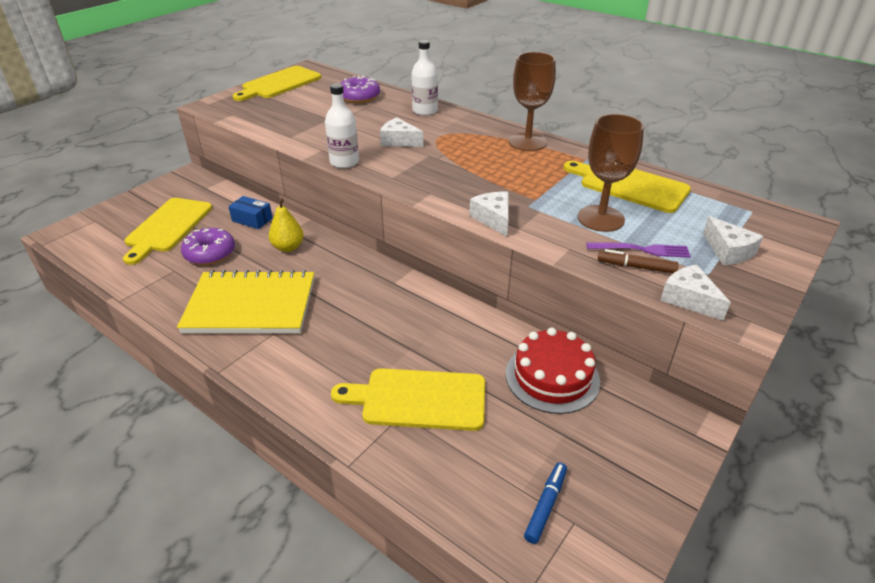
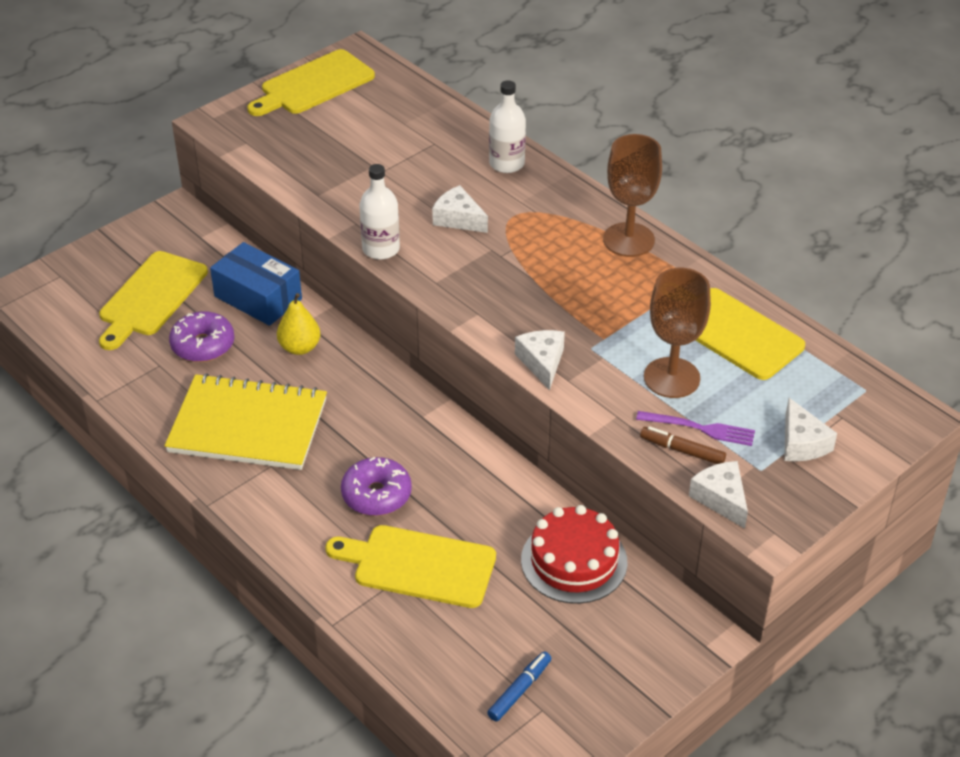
camera: 10 degrees right, 5 degrees up
(252, 219) = (258, 298): blue box -> blue box, size x1.67
(359, 97) = (421, 125): purple donut -> purple donut (376, 495)

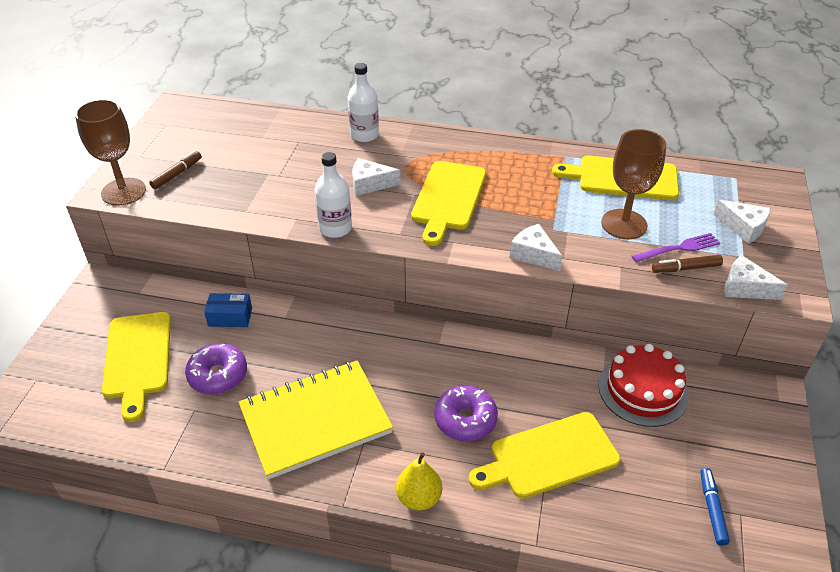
camera: 35 degrees left, 0 degrees up
(258, 298) = (230, 317): blue box -> blue box, size x0.60
(290, 130) = (177, 174): none -> brown marker
(300, 347) = (299, 338): yellow pear -> yellow pear (419, 498)
(314, 85) = (165, 136): yellow cutting board -> yellow cutting board (448, 198)
(628, 240) = (497, 150): brown goblet -> brown goblet (123, 192)

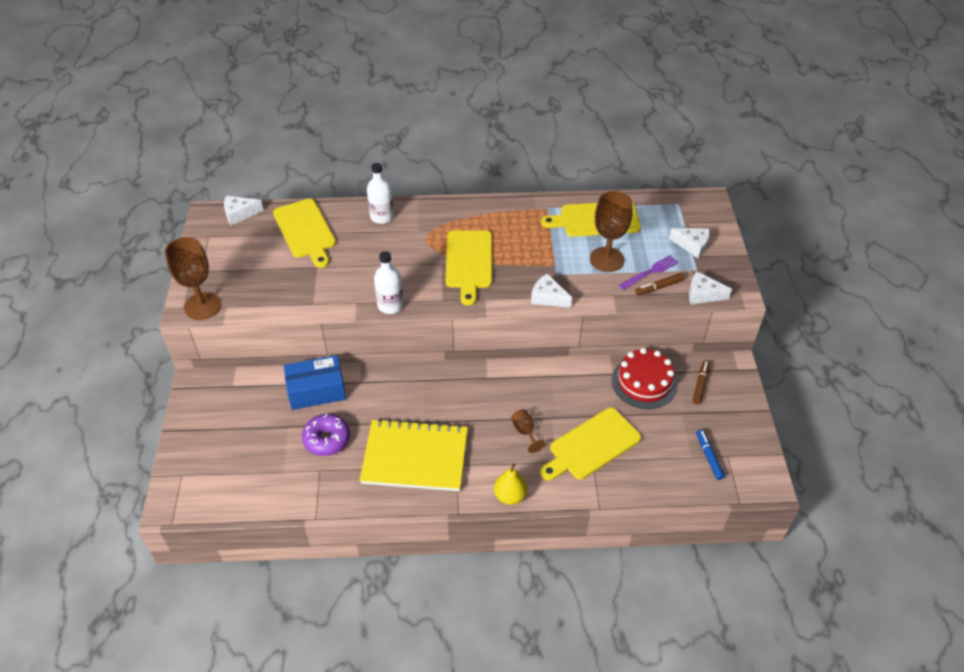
camera: 15 degrees left, 5 degrees up
(138, 359) = (257, 440): yellow cutting board -> yellow cutting board (305, 231)
(177, 174) = (240, 281): brown marker -> brown marker (700, 384)
(230, 317) = (316, 390): blue box -> blue box, size x1.67
(315, 420) = (415, 457): yellow notebook -> yellow notebook turned 45 degrees clockwise
(370, 184) = (403, 261): white cheese -> white cheese (240, 214)
(465, 420) = (525, 432): purple donut -> brown goblet

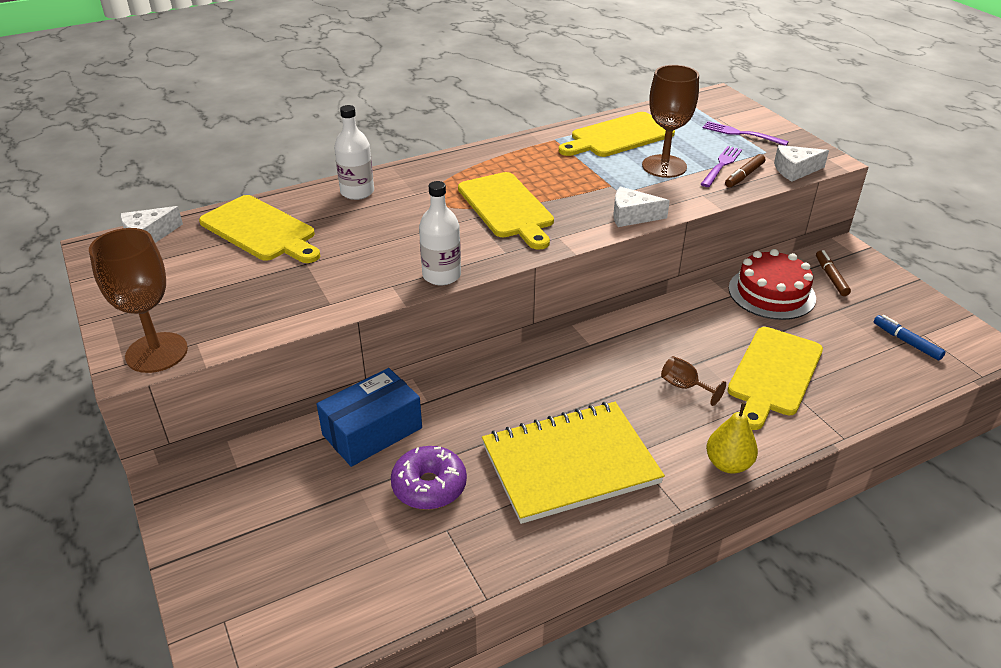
camera: 25 degrees left, 10 degrees down
(692, 245) = (741, 134): white cheese -> purple fork

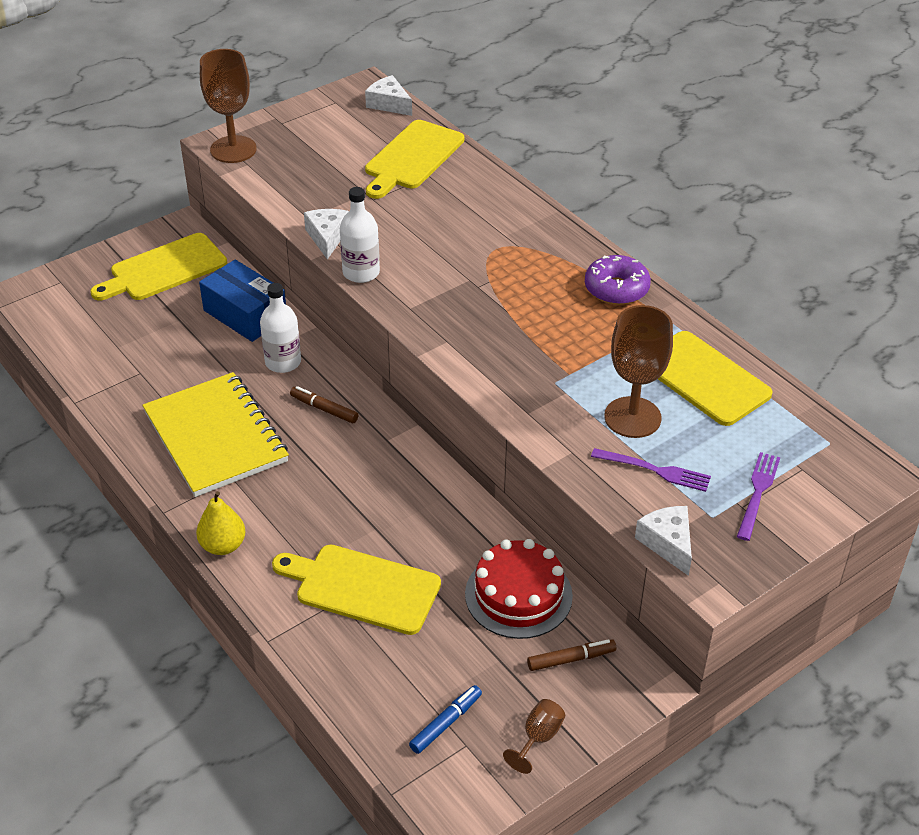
camera: 80 degrees right, 5 degrees up
(357, 192) = (496, 198): white bottle -> white bottle (283, 362)
(429, 486) = (185, 356): purple donut -> purple donut (616, 289)
(507, 208) = (495, 300): yellow cutting board -> yellow cutting board (164, 269)
(632, 216) = (504, 393): white cheese -> white cheese (327, 237)
(685, 386) = (331, 514): brown goblet -> brown goblet (538, 738)
(744, 176) = (634, 491): brown marker -> brown marker (324, 409)

